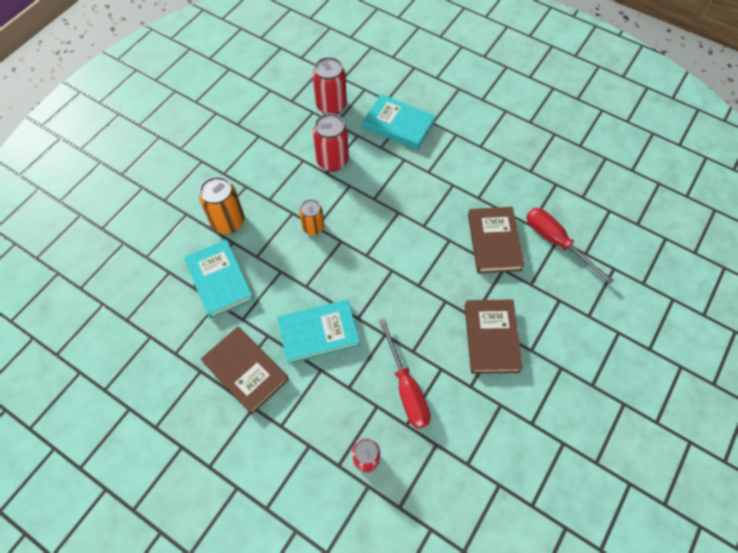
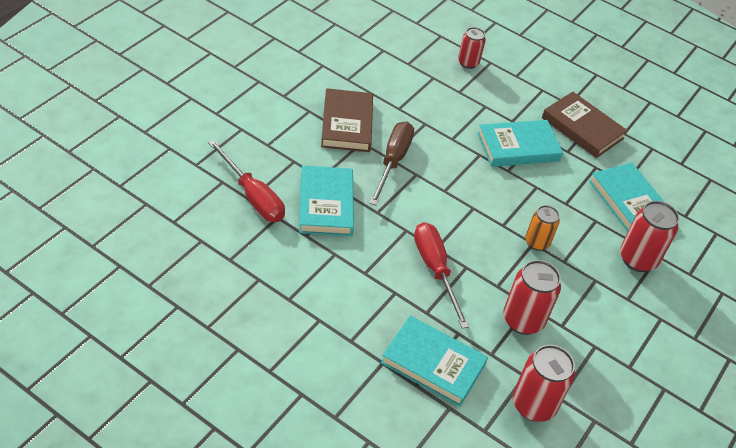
camera: 175 degrees right, 15 degrees down
(228, 222) = (637, 259): orange can -> red can
(406, 387) = (433, 100): red screwdriver -> red screwdriver (435, 270)
(441, 296) = (393, 162): none -> brown screwdriver
(494, 242) = (326, 204): brown book -> turquoise book

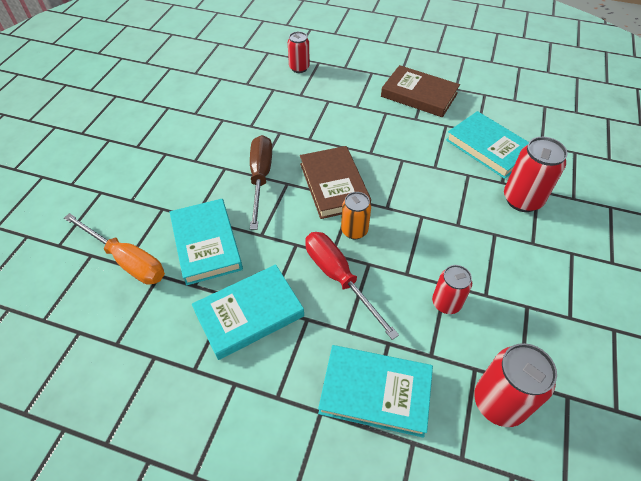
camera: 10 degrees left, 5 degrees up
(252, 196) = (126, 260): red screwdriver -> orange screwdriver
(347, 124) = (205, 155): brown book -> brown book (334, 185)
(518, 147) = (371, 128): turquoise book -> turquoise book (249, 314)
(523, 320) = (446, 303): red can -> red can, size x0.64
(537, 242) = (425, 214): orange can -> orange can (354, 230)

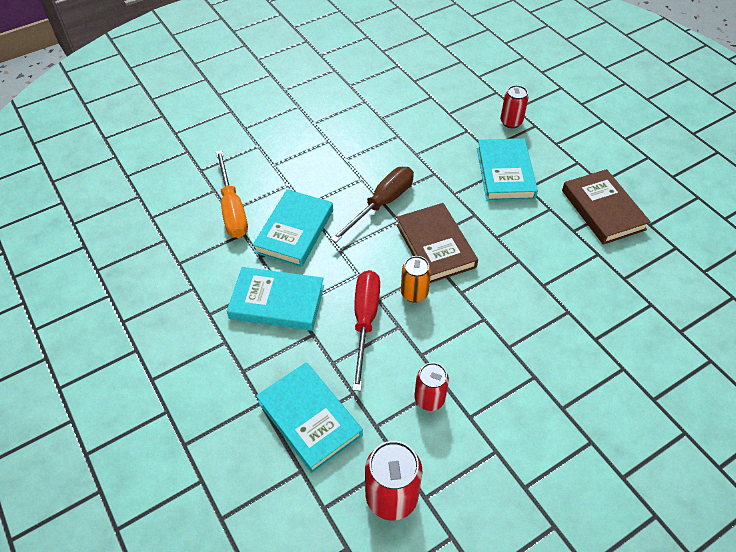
camera: 40 degrees right, 0 degrees up
(334, 185) = (435, 246): brown book -> brown book turned 45 degrees counterclockwise
(488, 148) = (618, 300): turquoise book -> turquoise book (505, 173)
(522, 200) = (597, 366): red can -> none

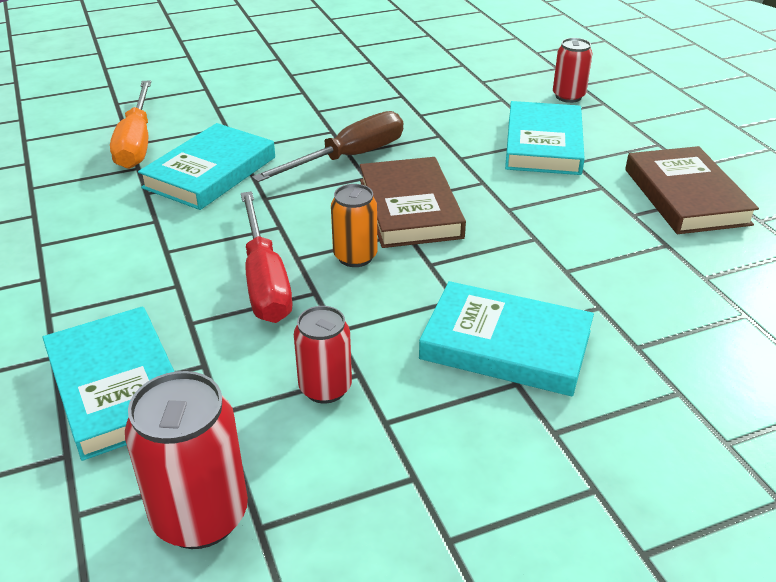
camera: 10 degrees right, 15 degrees down
(277, 302) = (144, 243): turquoise book -> turquoise book (505, 345)
(365, 321) = (264, 280): red screwdriver -> red screwdriver turned 150 degrees clockwise

